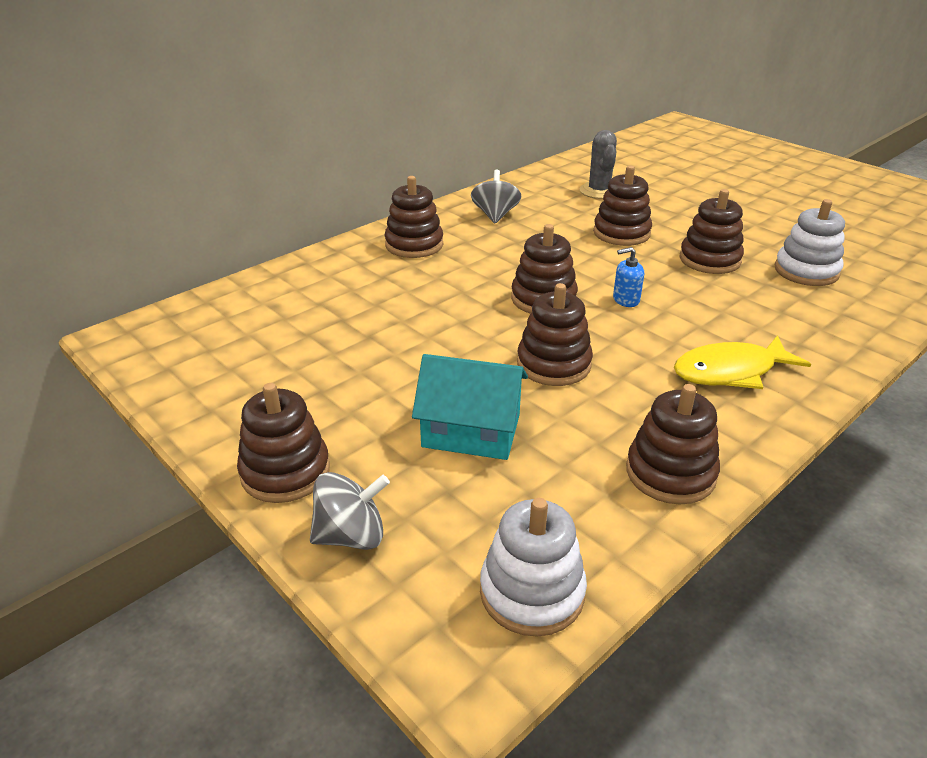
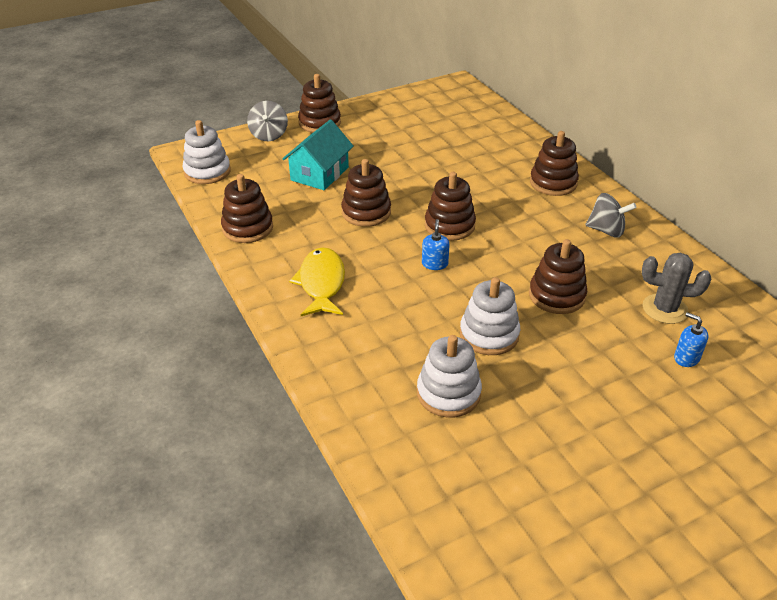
camera: 105 degrees right, 5 degrees up
(653, 184) = (686, 358): none -> blue soap dispenser
(709, 260) = (489, 335): brown stacking toy -> white stacking toy

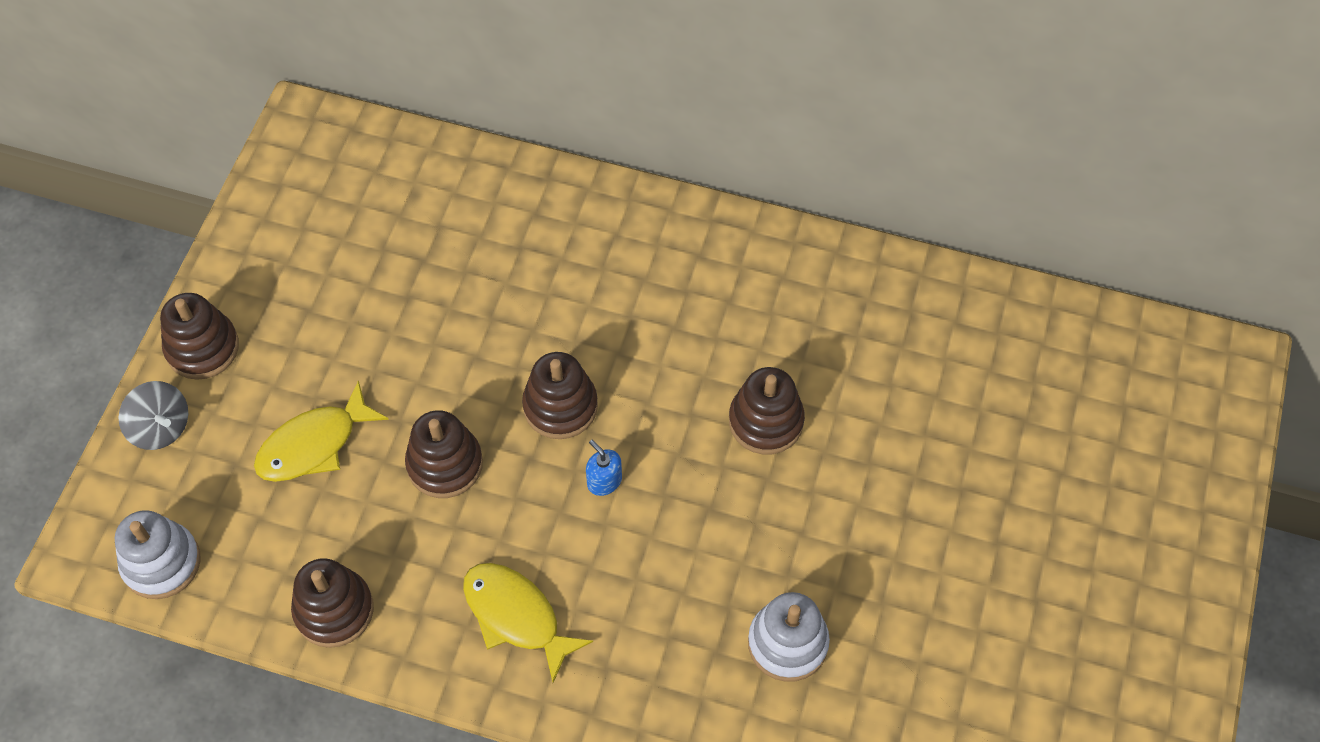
camera: 45 degrees left, 20 degrees up
(319, 174) = (314, 444): turquoise house -> yellow fish
(489, 335) = (753, 534): white stacking toy -> none
(553, 183) = (603, 237): brown stacking toy -> none
(606, 230) = (728, 276): grey spinning top -> none
(665, 309) = (876, 353): grey cactus -> none
(686, 358) = (945, 406): blue soap dispenser -> none

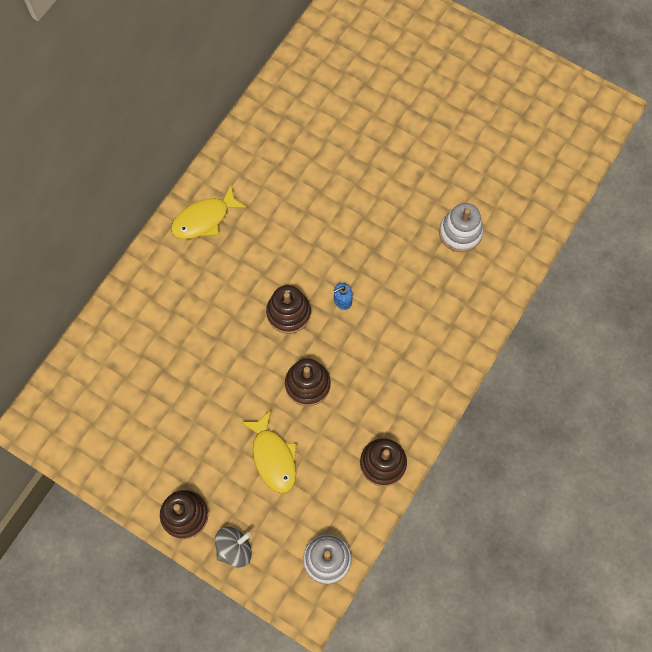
camera: 75 degrees left, 10 degrees up
(516, 616) = (411, 365): yellow fish -> yellow fish (204, 219)
(766, 421) = (329, 208): brown stacking toy -> none

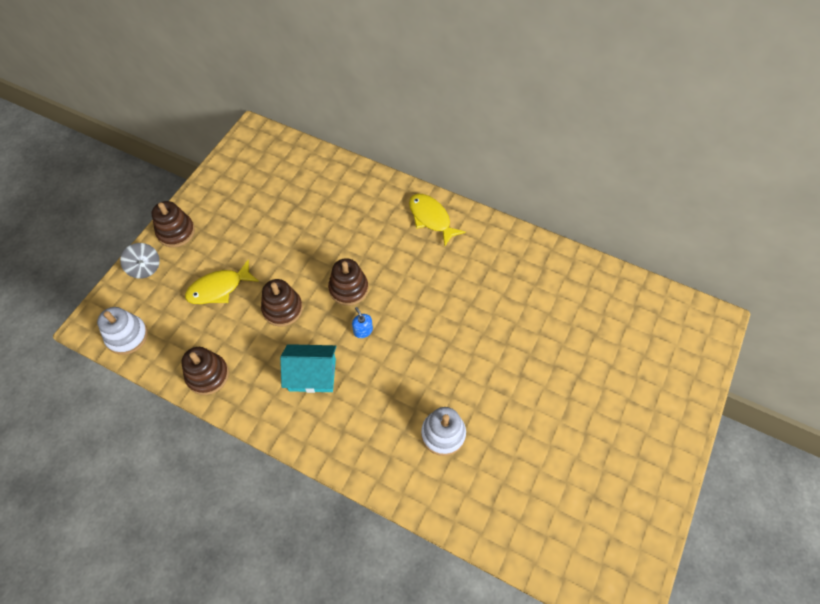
camera: 85 degrees right, 10 degrees down
(390, 353) = (312, 375): none -> turquoise house

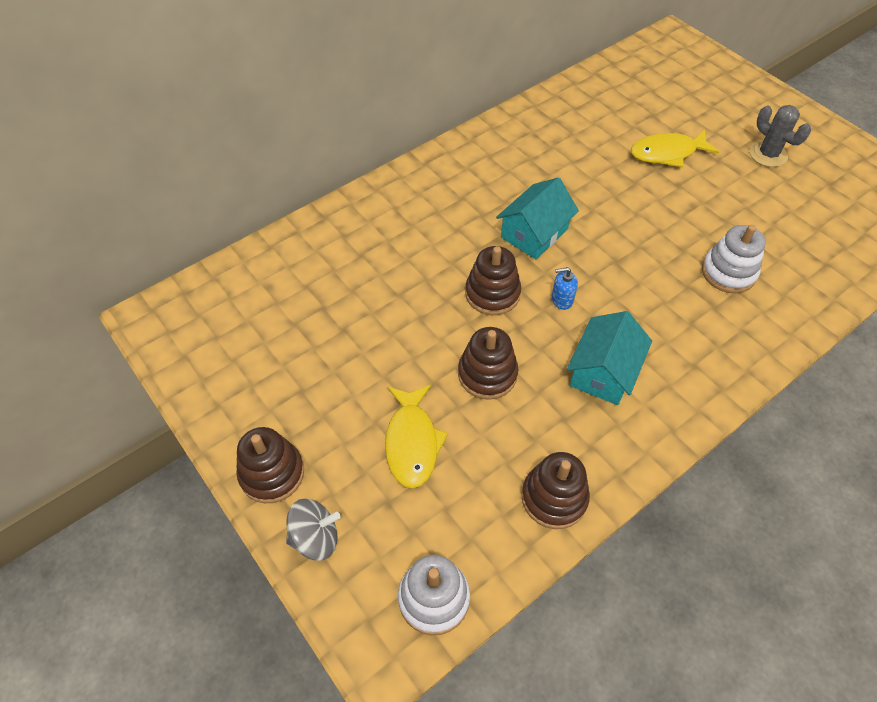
camera: 65 degrees left, 5 degrees down
(415, 294) = (534, 233): none -> turquoise house
(431, 218) = (434, 182): yellow fish -> yellow fish (667, 153)
(600, 436) = (768, 154): none -> grey cactus

